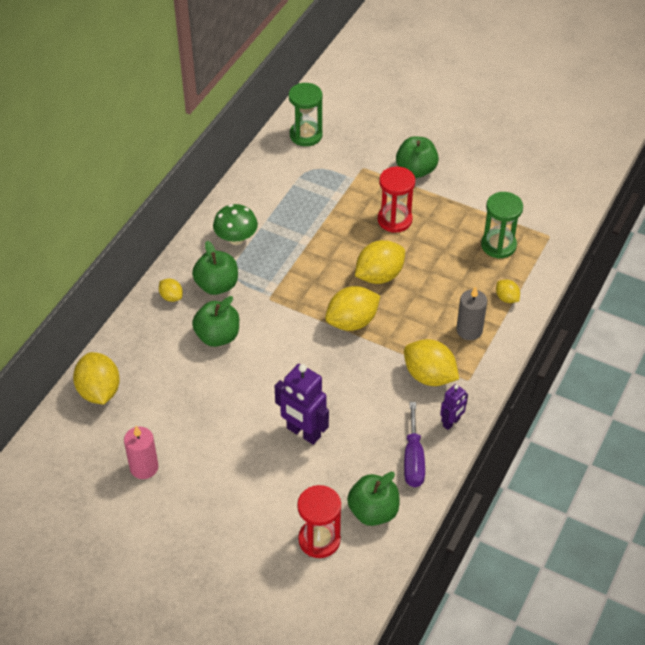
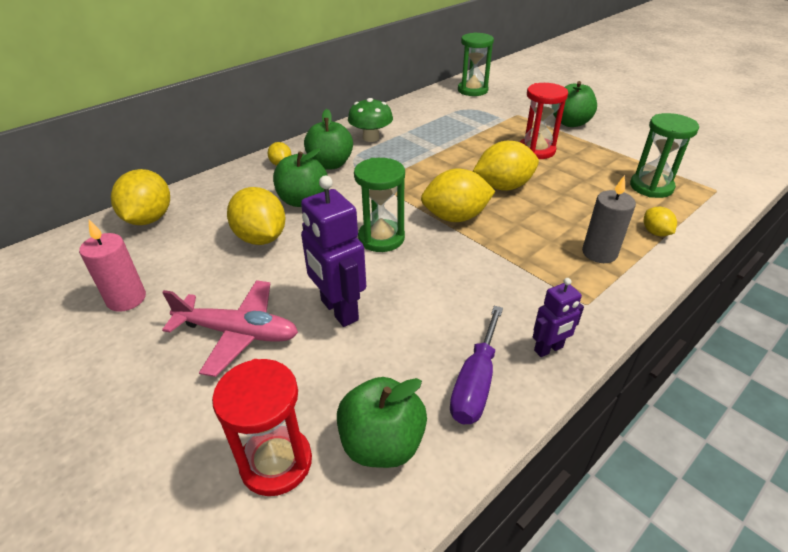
camera: 20 degrees right, 10 degrees down
(244, 469) = (238, 333): none -> pink plane
(303, 359) = (381, 238): none -> green hourglass
(429, 376) = (532, 288): yellow lemon -> yellow lemon (261, 238)

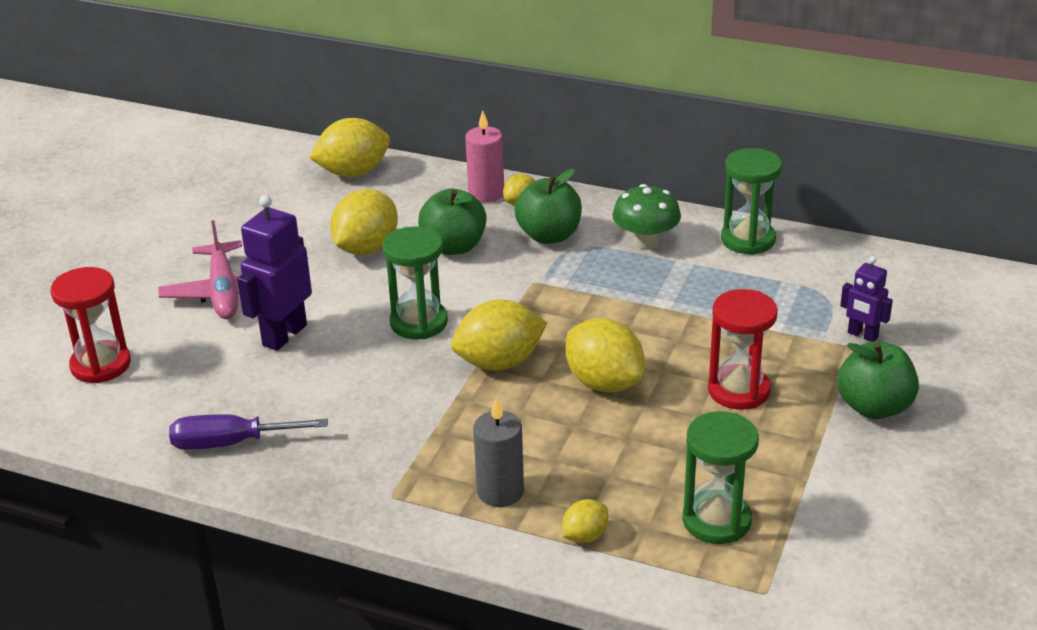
camera: 65 degrees right, 5 degrees down
(126, 299) = (233, 218): pink candle -> pink candle (486, 193)
(382, 443) = (140, 410): green apple -> none
(455, 217) = (499, 362): yellow lemon -> yellow lemon turned 75 degrees counterclockwise
(472, 90) = (902, 282): green hourglass -> green hourglass (748, 240)
(548, 349) = (300, 480): purple robot -> purple robot (862, 335)

